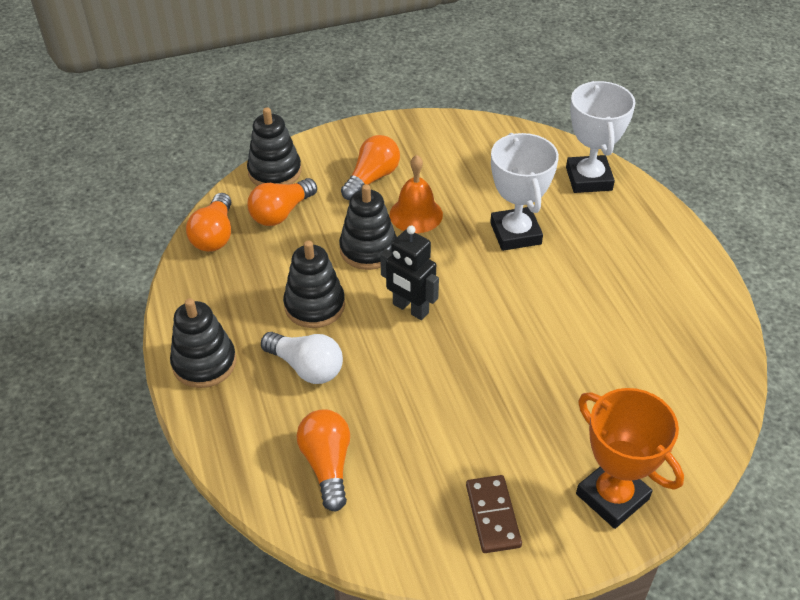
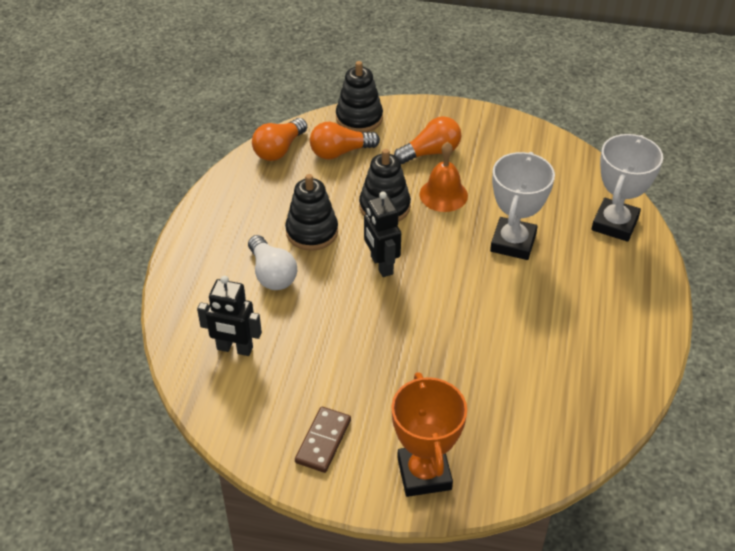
camera: 30 degrees right, 0 degrees up
(204, 363) = (204, 239): black stacking toy -> none
(327, 465) = (234, 349): orange light bulb -> black robot

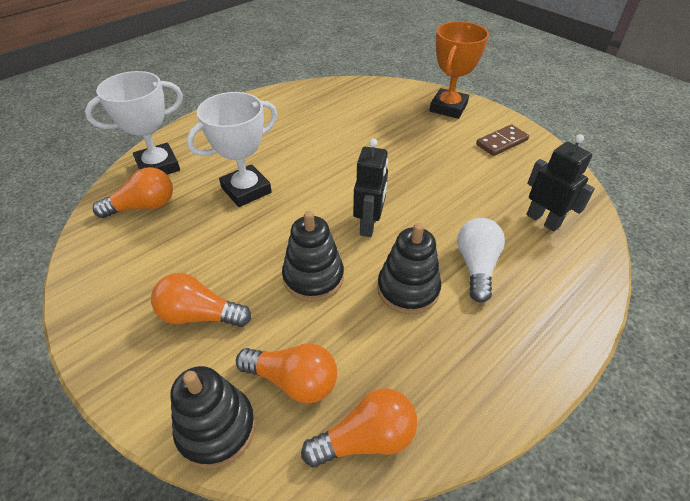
camera: 145 degrees left, 0 degrees up
(443, 195) = (247, 259): orange bell -> none
(569, 189) = (143, 206): none -> orange light bulb

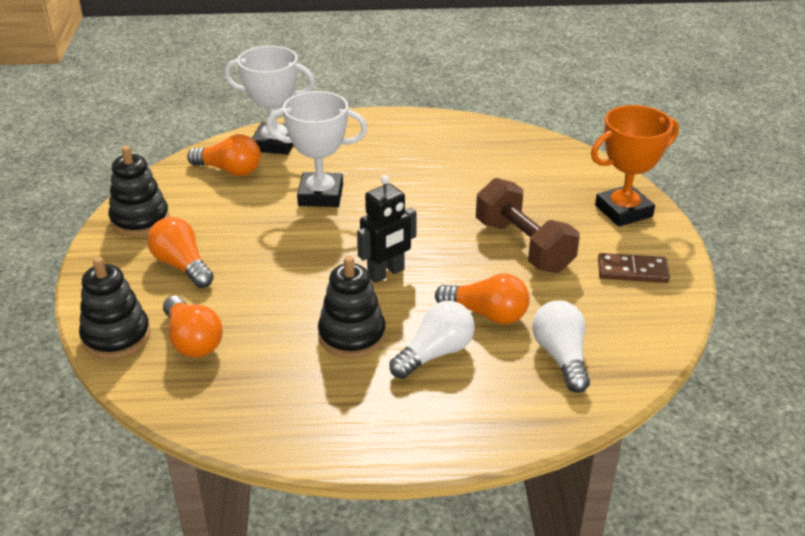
camera: 40 degrees right, 10 degrees down
(313, 277) = (290, 286): black stacking toy -> black stacking toy (140, 220)
(366, 438) = (195, 401): orange light bulb -> orange light bulb (487, 314)
(426, 158) = (523, 246): none -> brown dumbbell
(543, 220) = (561, 357): black robot -> white light bulb

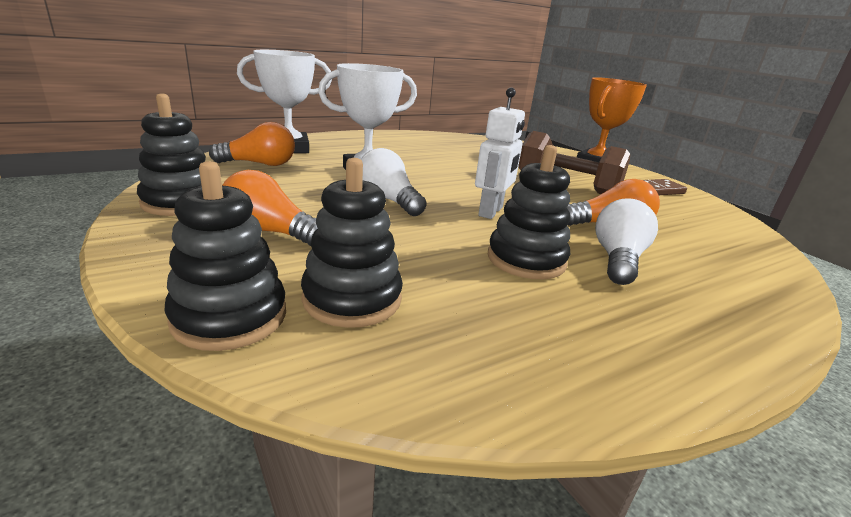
camera: 30 degrees left, 10 degrees down
(192, 340) = (352, 299): orange light bulb -> black stacking toy
(386, 273) = (491, 212): black robot -> white robot
(561, 357) = (706, 244): white light bulb -> white light bulb (388, 200)

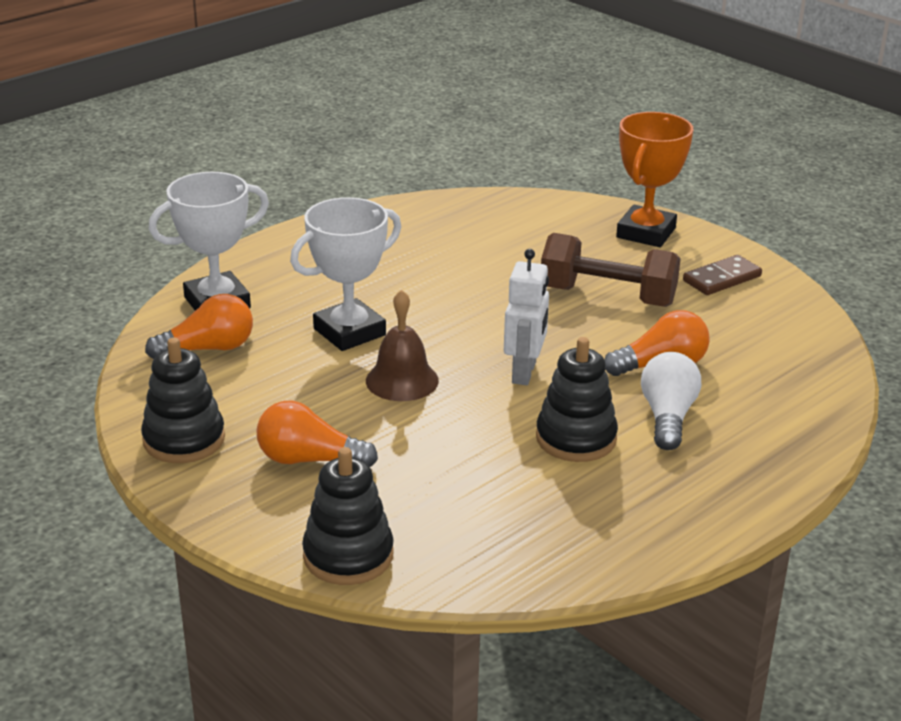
camera: 10 degrees left, 5 degrees up
(352, 299) = (434, 518): black stacking toy -> none
(388, 200) = (402, 380): white light bulb -> brown bell

